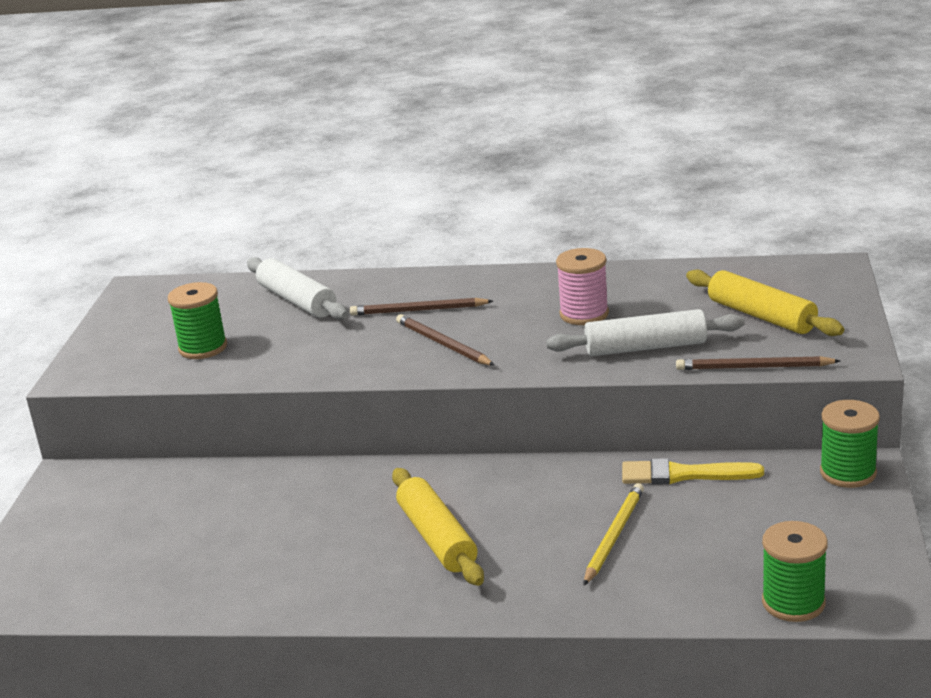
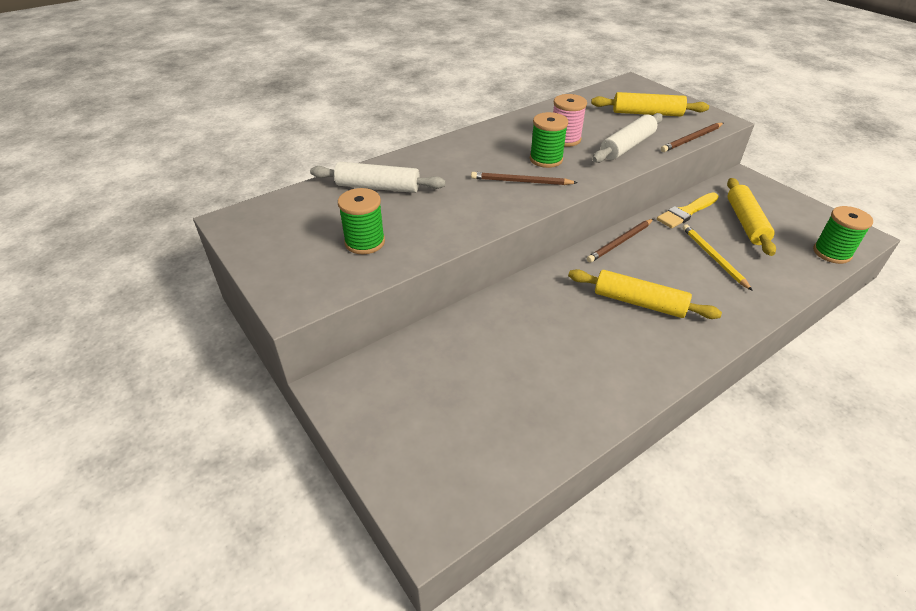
camera: 45 degrees left, 15 degrees up
(418, 310) = (469, 167): brown pencil -> brown pencil (620, 242)
(741, 519) = (745, 222): none -> yellow rolling pin
(848, 473) = (744, 182): green spool -> green spool (546, 159)

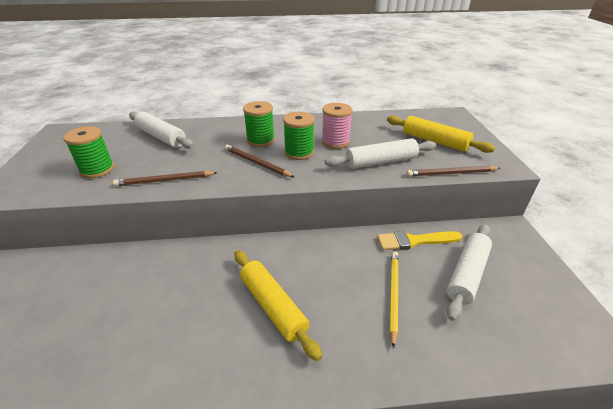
camera: 30 degrees right, 5 degrees down
(620, 242) = (322, 244): brown pencil -> brown pencil (165, 180)
(745, 222) = (467, 274): yellow rolling pin -> white rolling pin
(832, 253) = (542, 350): green spool -> green spool (260, 140)

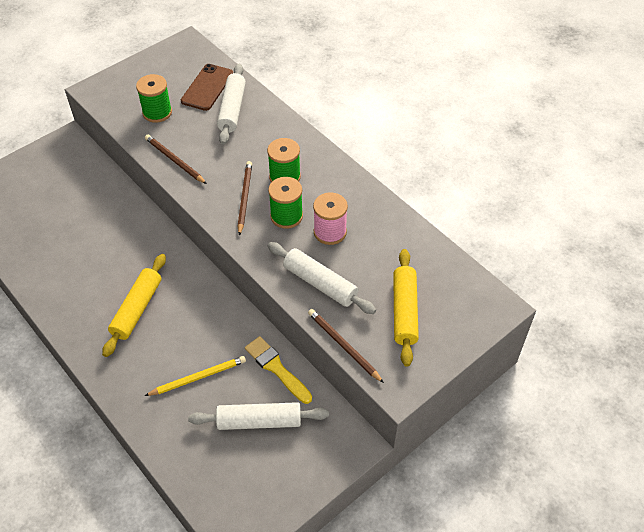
camera: 55 degrees right, 15 degrees up
(120, 139) = (207, 87): none -> brown phone

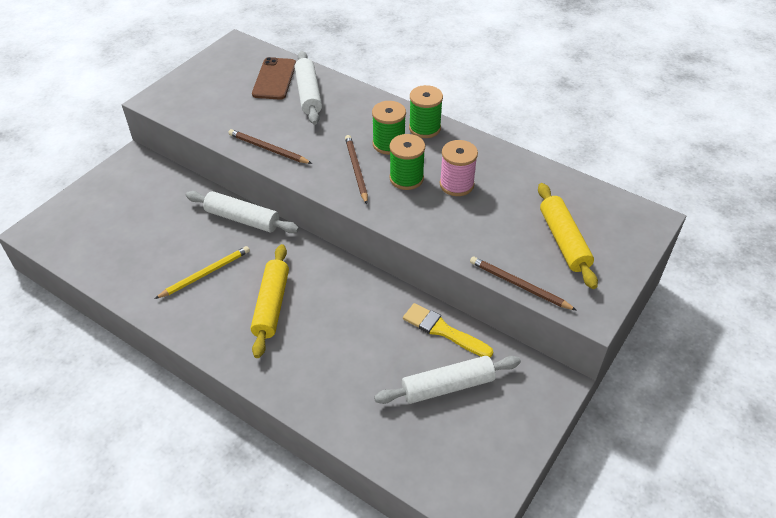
camera: 15 degrees left, 5 degrees down
(157, 112) = (231, 109): green spool -> green spool (424, 128)
(198, 377) = (365, 358): yellow pencil -> yellow pencil (205, 273)
(320, 283) = (468, 233): white rolling pin -> white rolling pin (242, 219)

